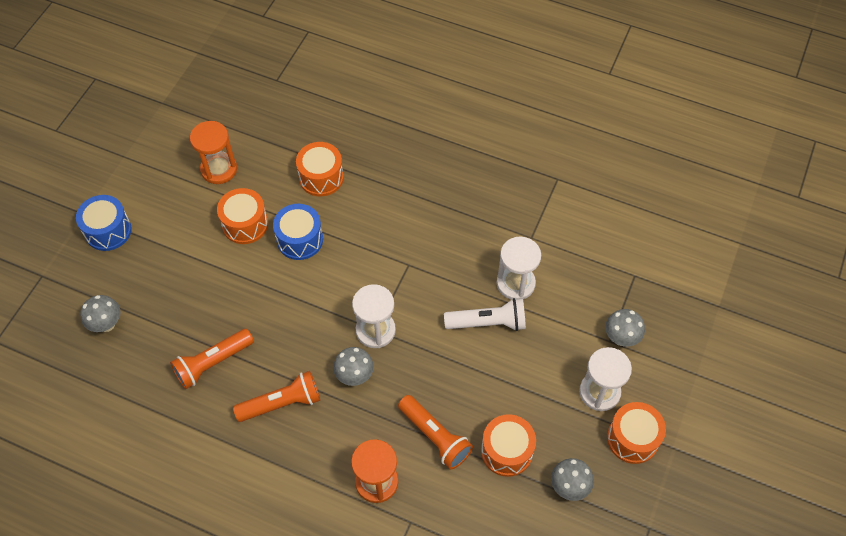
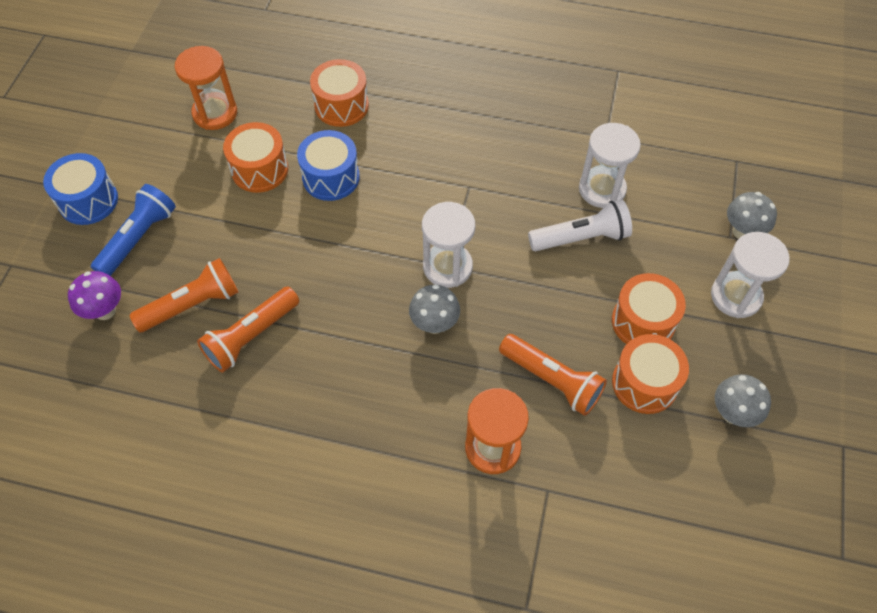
camera: 10 degrees left, 0 degrees up
(107, 324) = (105, 310): grey mushroom -> purple mushroom
(141, 269) = (138, 238): none -> blue flashlight
(281, 403) = (349, 371): orange flashlight -> orange flashlight (192, 305)
(632, 439) = (791, 344): orange drum -> orange drum (643, 322)

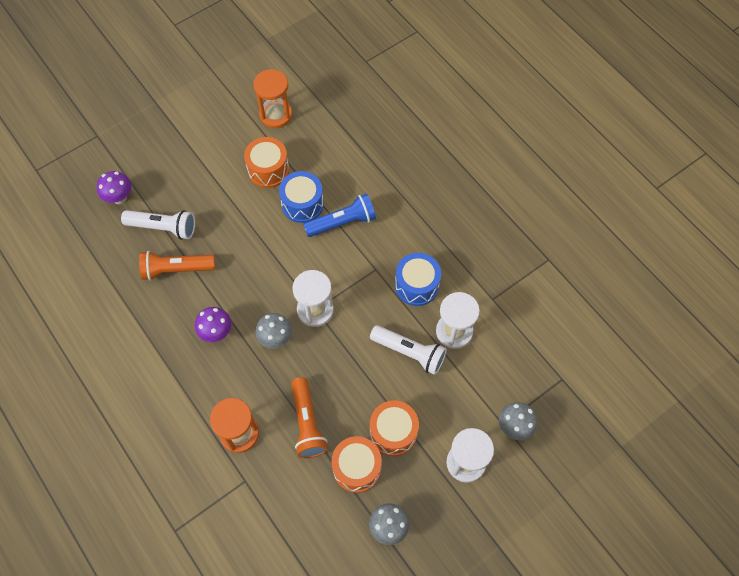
camera: 40 degrees right, 5 degrees up
(88, 201) = (164, 124): blue drum -> blue drum (416, 285)
(138, 238) = (170, 166): blue flashlight -> blue flashlight (342, 222)
(192, 305) = (163, 228): orange flashlight -> white flashlight
(341, 106) = (351, 160): orange drum -> none
(363, 366) = (216, 332): none -> purple mushroom

